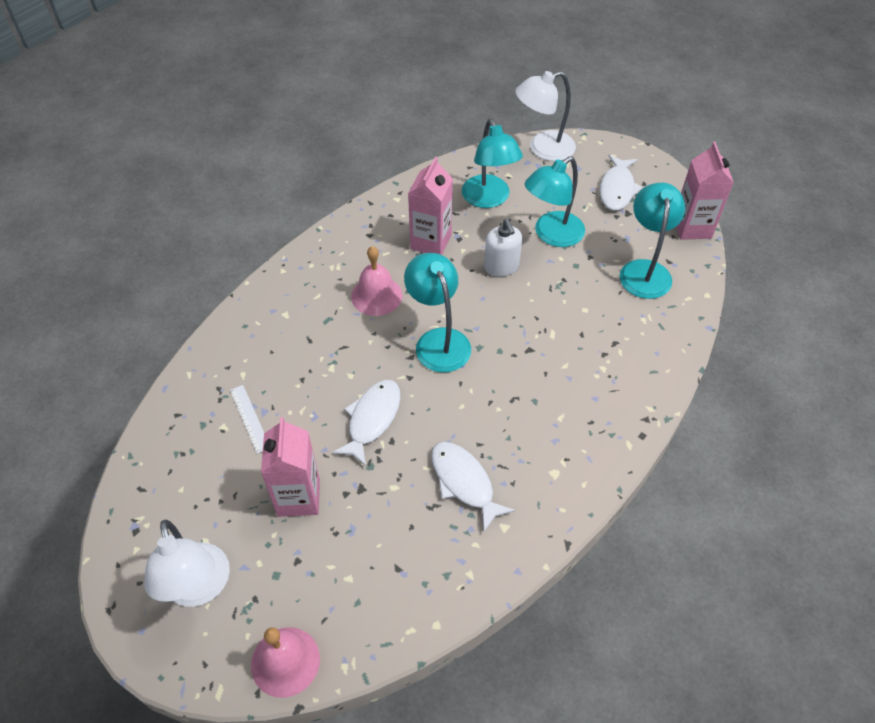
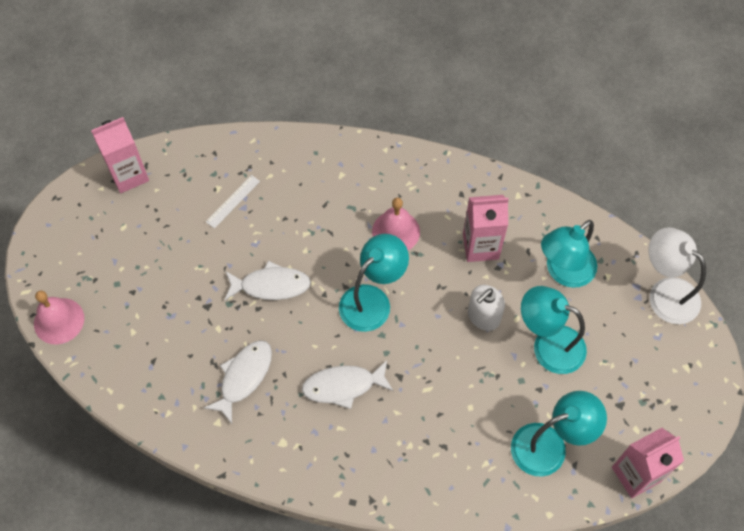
camera: 65 degrees right, 10 degrees up
(199, 588) = (88, 242): white lamp -> none
(299, 497) = (182, 268): pink carton -> pink carton (129, 175)
(617, 189) = (649, 384): white fish -> white fish (343, 386)

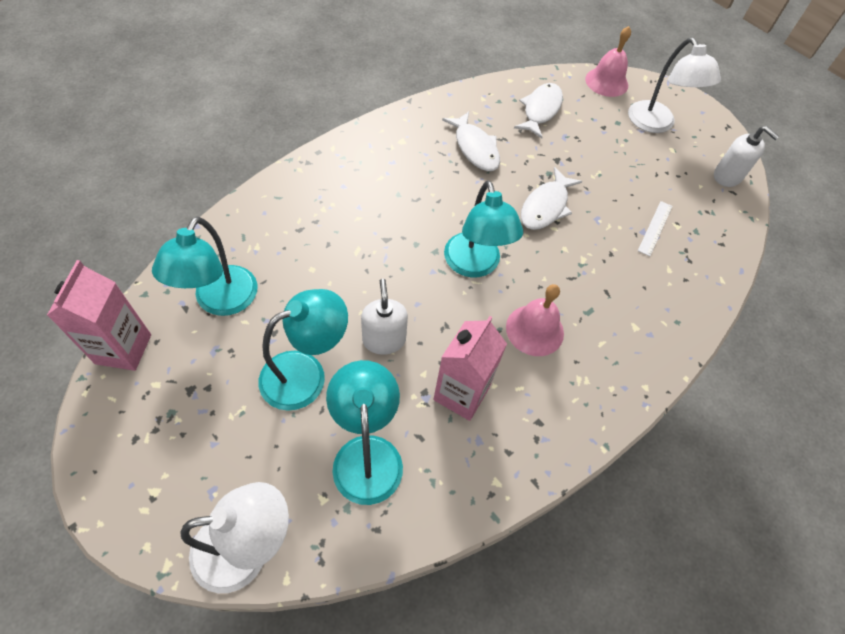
camera: 120 degrees right, 5 degrees down
(96, 253) = (656, 124): none -> white lamp
(129, 175) = (727, 176): pink carton -> white soap dispenser
(233, 201) = (655, 228): white ruler -> white ruler turned 45 degrees clockwise
(343, 386) = (413, 199): white fish -> white fish (540, 110)

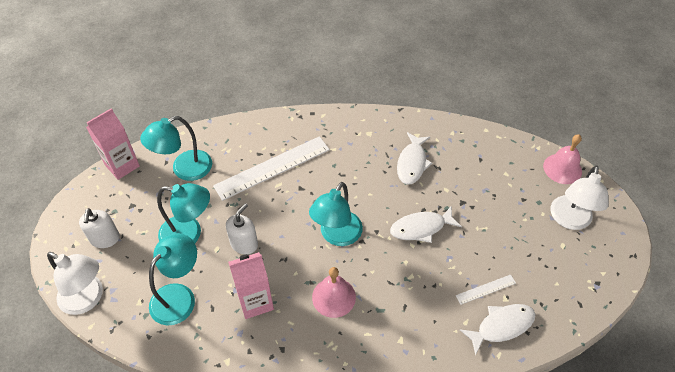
camera: 45 degrees right, 5 degrees down
(331, 235) = (272, 167): none -> white ruler
(540, 110) = (486, 162): white fish -> white fish (501, 326)
(727, 176) = (588, 290): white soap dispenser -> white soap dispenser (105, 238)

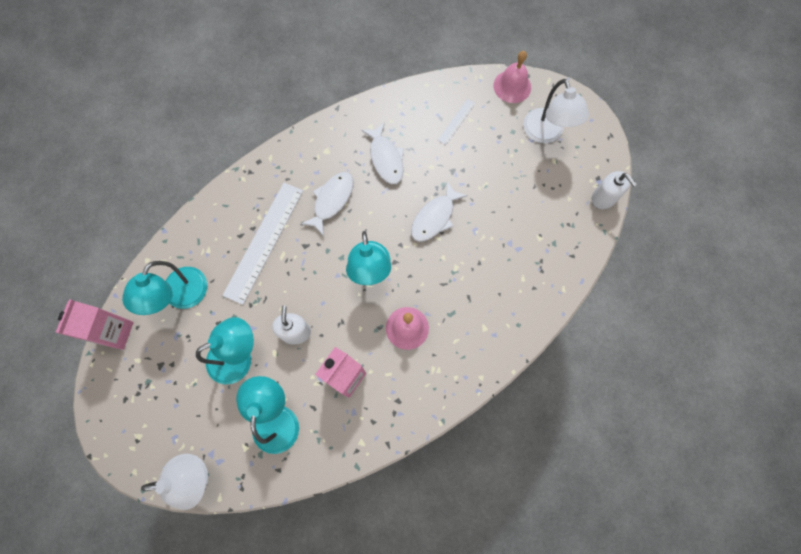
camera: 35 degrees left, 20 degrees up
(105, 238) = (162, 413): white soap dispenser -> white soap dispenser (603, 198)
(485, 289) = (520, 239): white ruler -> white ruler (456, 121)
(501, 326) = (551, 263): white fish -> white fish (332, 200)

